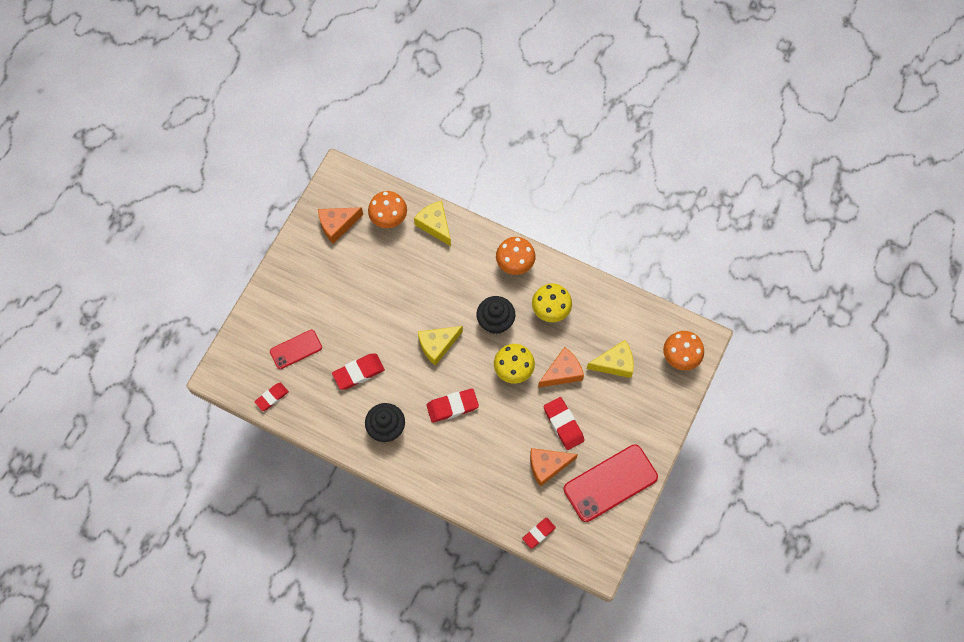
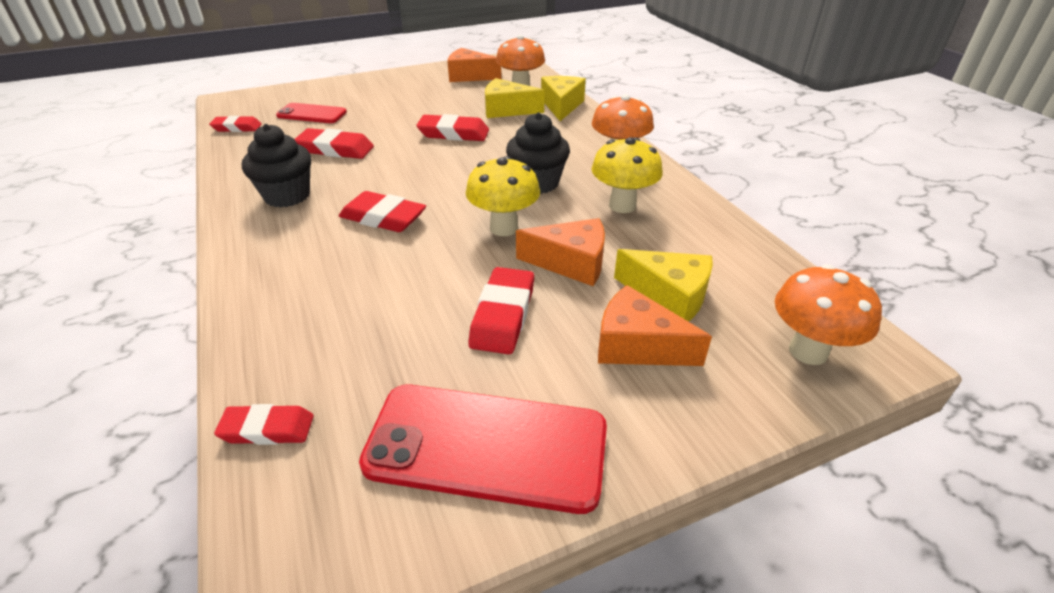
camera: 40 degrees right, 30 degrees down
(405, 306) = (453, 133): none -> red eraser
(437, 345) = (444, 169): yellow cheese -> yellow cheese (507, 110)
(547, 466) = (412, 347): orange cheese -> orange cheese (637, 345)

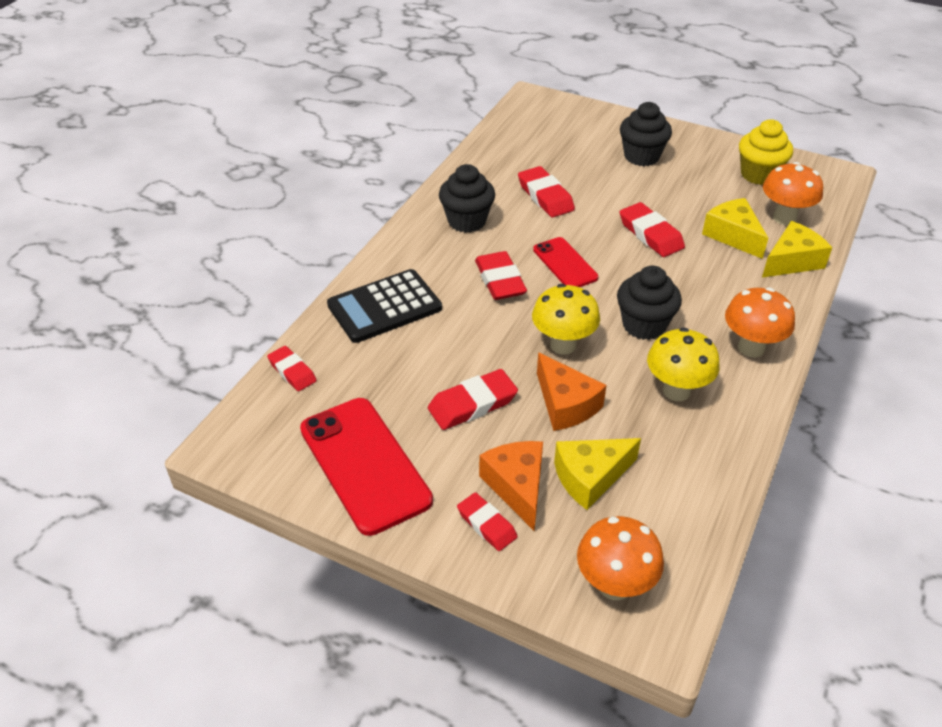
camera: 50 degrees right, 5 degrees up
(237, 128) = (507, 133): red eraser -> red eraser (486, 524)
(297, 300) = (384, 307): none -> black calculator
(312, 114) = (572, 148): red phone -> red phone (565, 264)
(375, 98) = (641, 156): none -> black cupcake
(469, 76) = (759, 174): orange cheese -> yellow cupcake
(669, 296) = (590, 477): yellow cheese -> yellow cheese turned 75 degrees clockwise

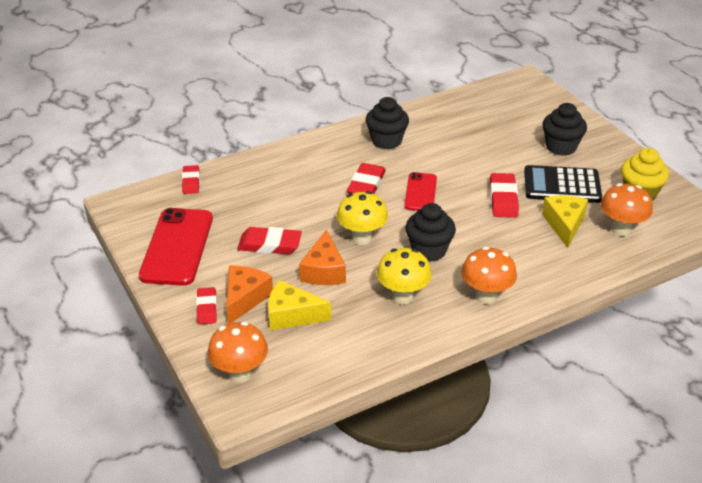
camera: 35 degrees right, 5 degrees down
(384, 307) = (279, 170): black calculator -> black calculator (562, 185)
(545, 196) = (457, 146): red eraser -> none
(792, 261) = (588, 259): yellow cheese -> none

